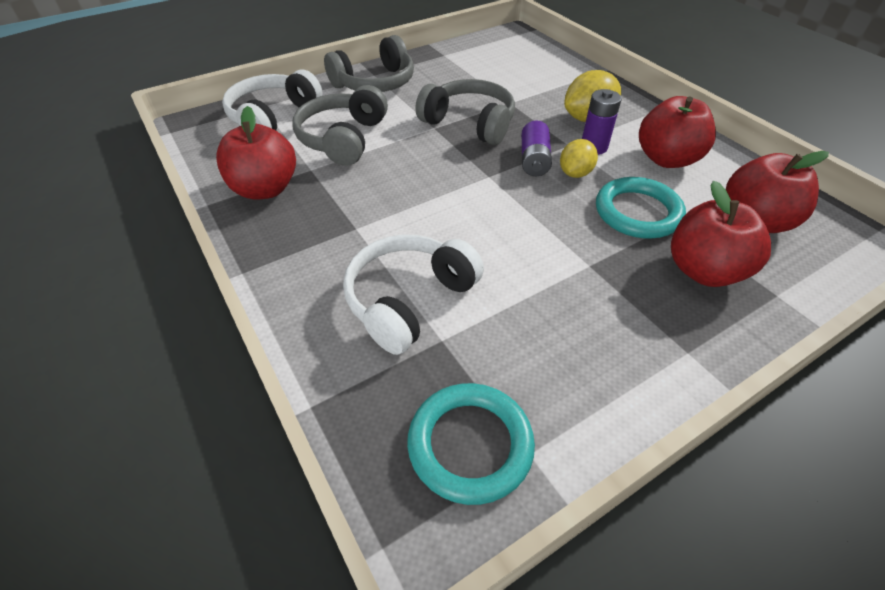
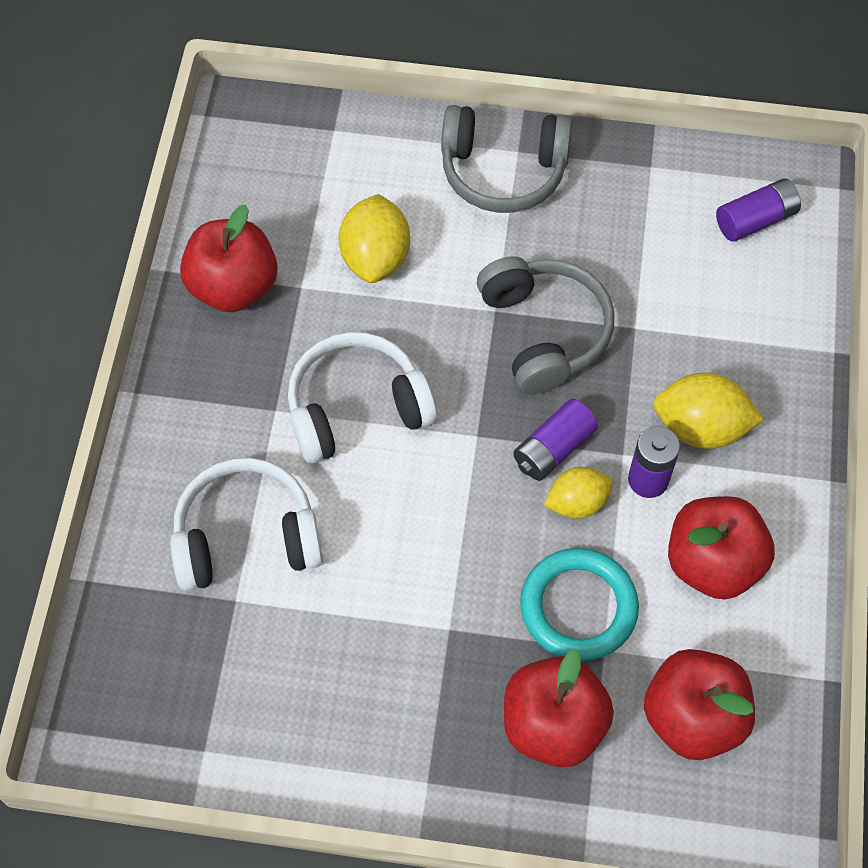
camera: 40 degrees right, 15 degrees up
(273, 117) = (330, 162): white headphones -> white headphones (356, 408)
(343, 139) = (375, 258): grey headphones -> yellow lemon
(470, 445) = (169, 708): turquoise ring -> none
(511, 51) = (755, 220): none -> purple battery

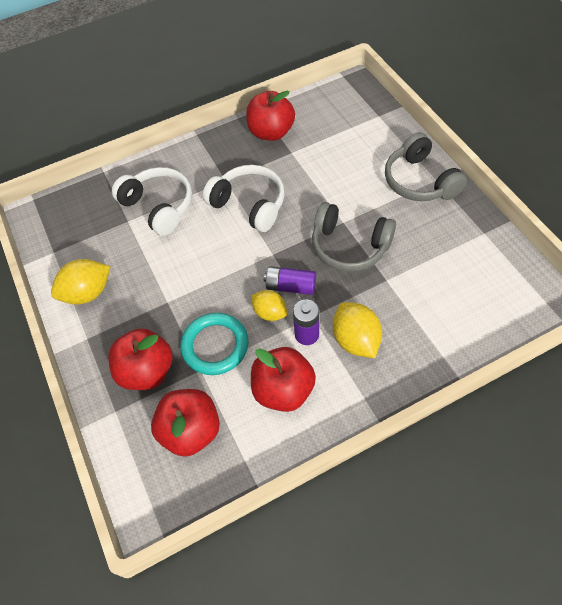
camera: 60 degrees right, 5 degrees down
(375, 258) = (329, 166): yellow lemon -> yellow lemon (88, 293)
(544, 332) = (349, 246): grey headphones -> grey headphones turned 75 degrees clockwise
(755, 220) = (501, 293): purple battery -> none

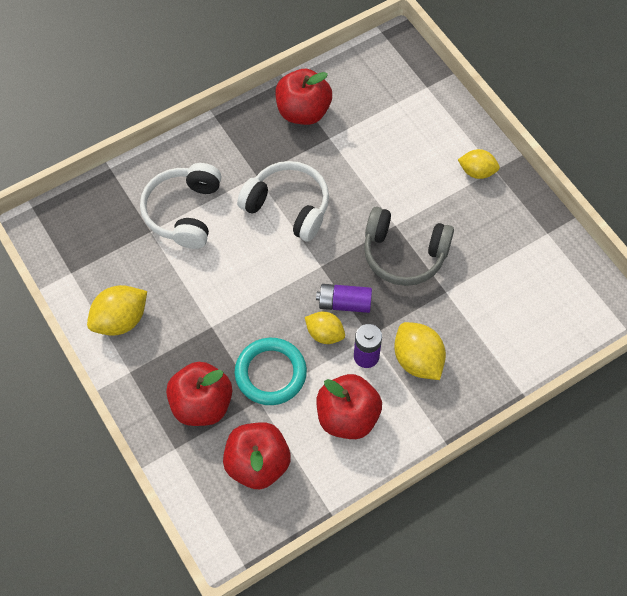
camera: 10 degrees left, 5 degrees up
(159, 207) = (184, 212): white headphones -> white headphones turned 120 degrees counterclockwise
(419, 181) = (477, 172): grey headphones -> yellow lemon

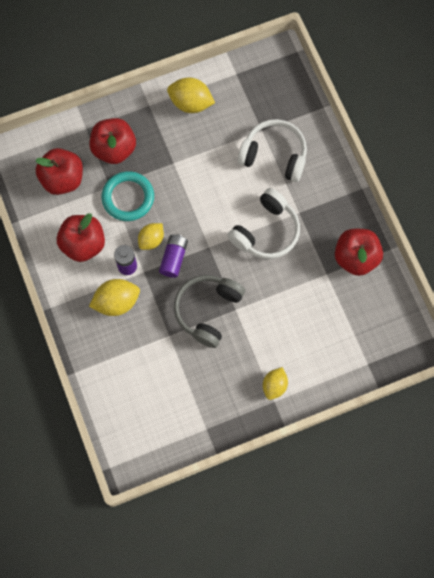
camera: 100 degrees right, 10 degrees up
(121, 320) = (190, 103): yellow lemon -> yellow lemon turned 45 degrees counterclockwise

